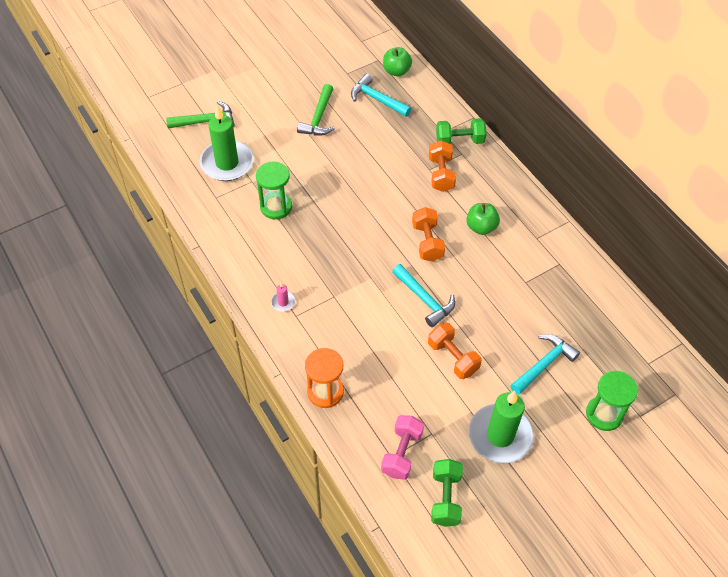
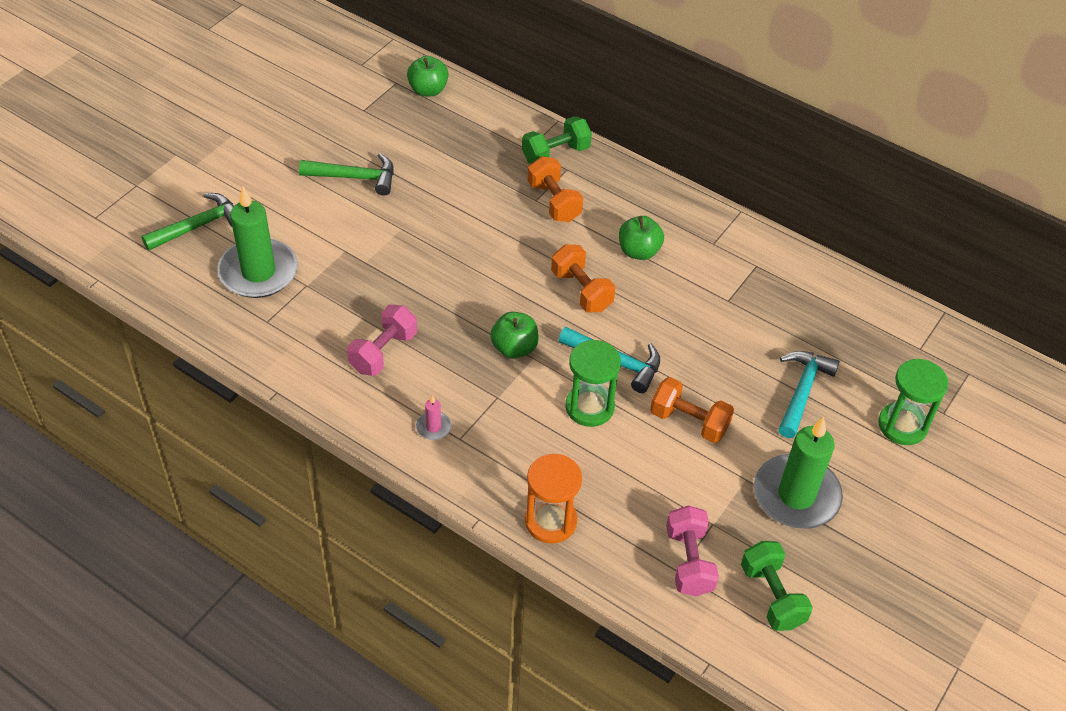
camera: 25 degrees left, 5 degrees down
(276, 207) = (358, 308): green hourglass -> green hourglass (589, 407)
(277, 241) = (383, 352): none -> pink dumbbell
(318, 118) = (355, 177): green hammer -> green hammer turned 75 degrees counterclockwise
(362, 267) = (514, 348): none -> green apple
(377, 99) = (421, 132): turquoise hammer -> none

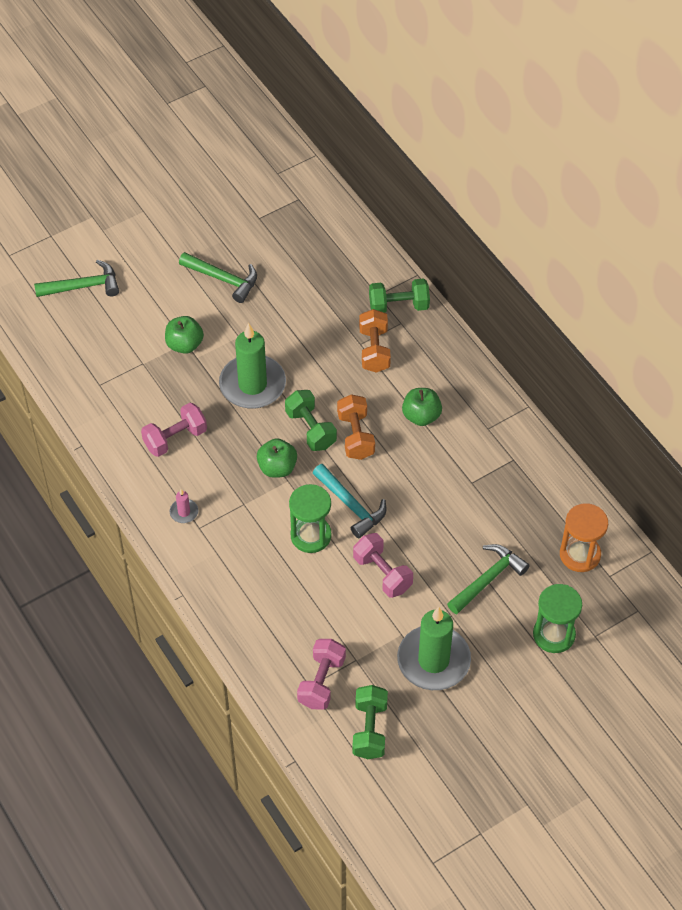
camera: 25 degrees right, 5 degrees up
(258, 272) = (111, 340): green candle -> green candle (252, 385)
(428, 90) = (321, 214): green apple -> green apple (184, 344)
(529, 298) = (311, 429): none -> green dumbbell
(550, 521) = (234, 615): orange hourglass -> orange hourglass (580, 554)
(689, 421) = (382, 573): orange dumbbell -> pink dumbbell
(802, 391) = (488, 579): turquoise hammer -> green hammer

